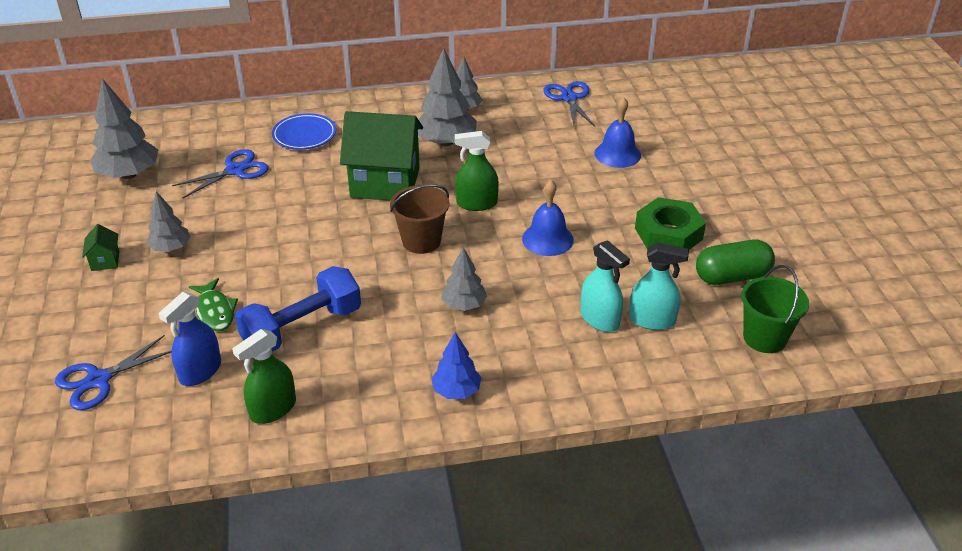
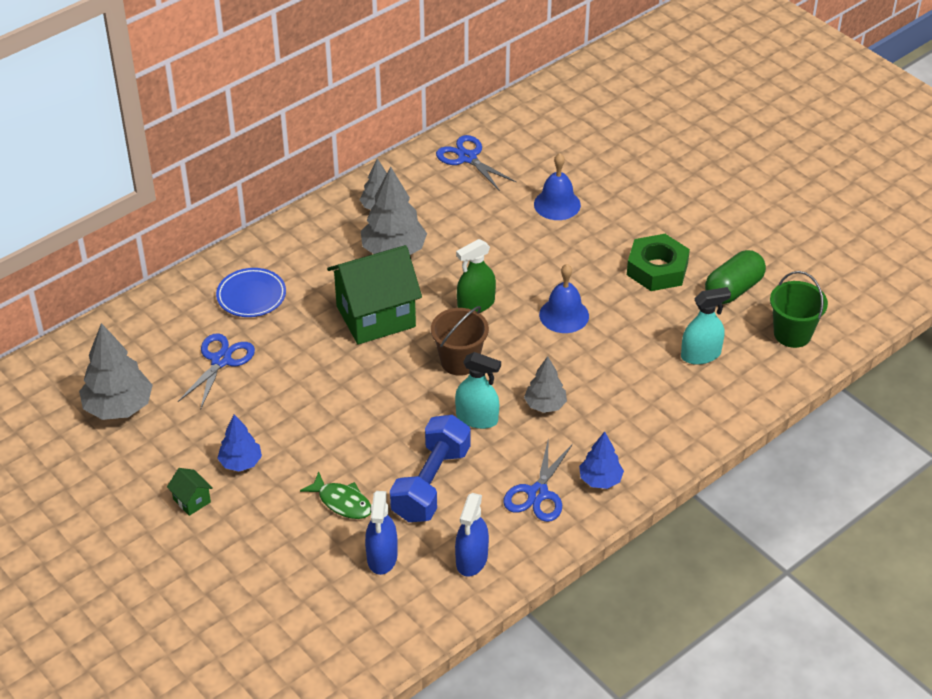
camera: 30 degrees left, 5 degrees up
(98, 380) = (303, 603): blue scissors -> blue scissors (537, 493)
(170, 248) = (240, 463): grey tree -> blue tree
(273, 409) = (471, 559): green spray bottle -> blue spray bottle
(599, 319) = (661, 371): turquoise spray bottle -> turquoise spray bottle (477, 418)

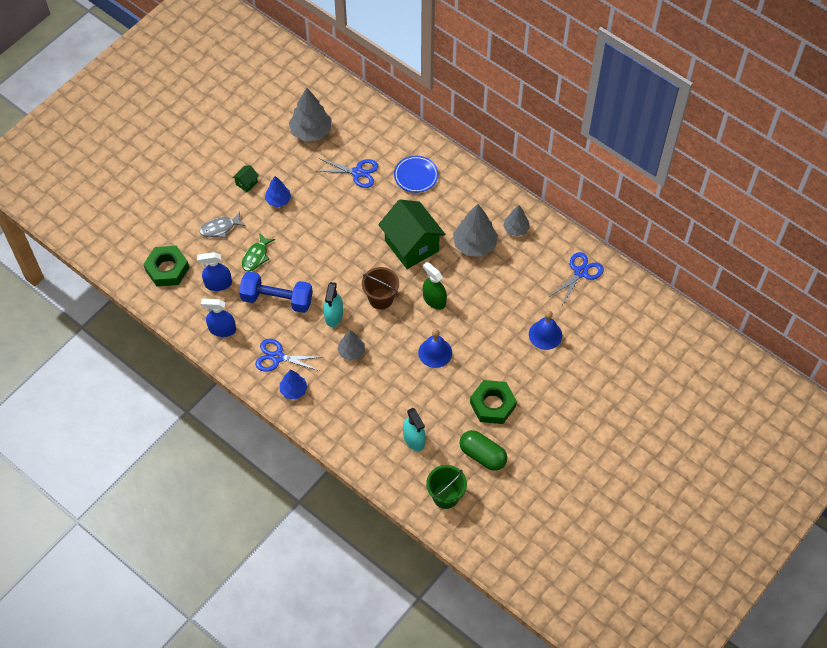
camera: 80 degrees right, 15 degrees up
(272, 545) = (220, 228): none -> grey fish
(333, 626) = (167, 269): none -> green nut

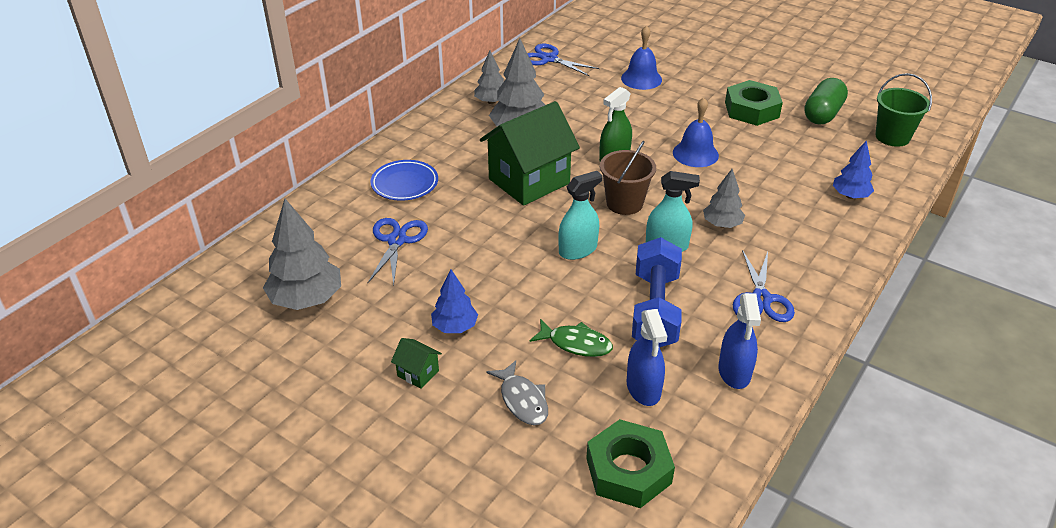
camera: 95 degrees left, 20 degrees down
(293, 390) = (810, 276): blue tree -> blue tree (850, 196)
(414, 439) = (829, 164): turquoise spray bottle -> turquoise spray bottle (578, 250)

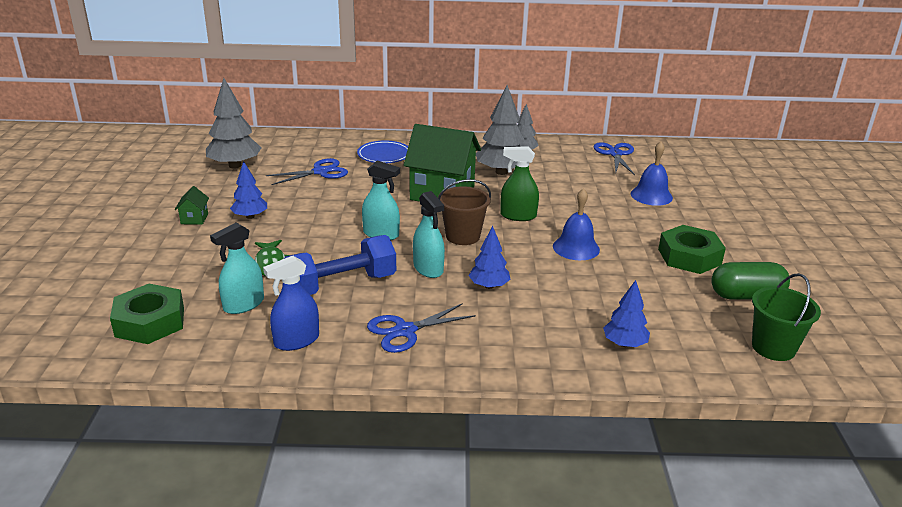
camera: 55 degrees right, 10 degrees down
(522, 400) = (195, 261): grey fish -> none
(643, 388) = (243, 304): blue spray bottle -> turquoise spray bottle
(722, 224) = (489, 286): grey tree -> blue tree

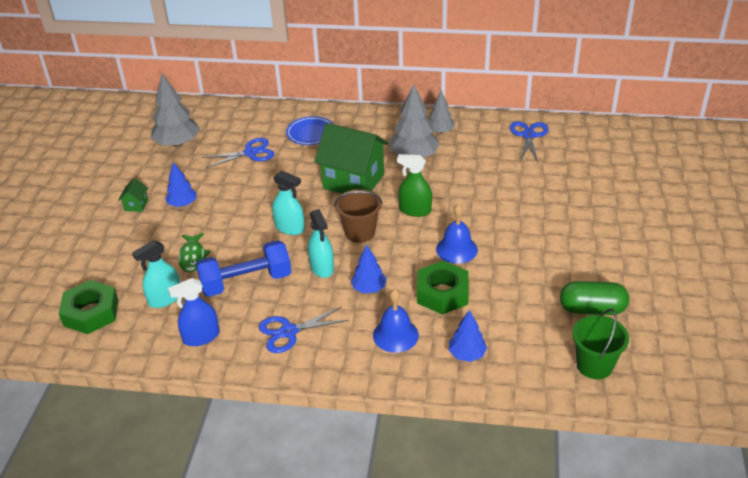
camera: 10 degrees right, 10 degrees up
(651, 195) = (546, 189): blue bell -> blue bell (395, 335)
(689, 257) = (556, 263): green nut -> green nut (442, 293)

